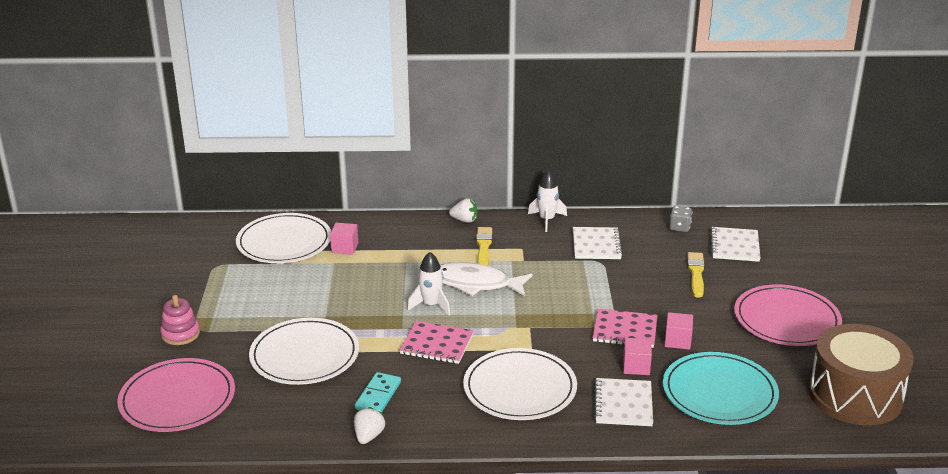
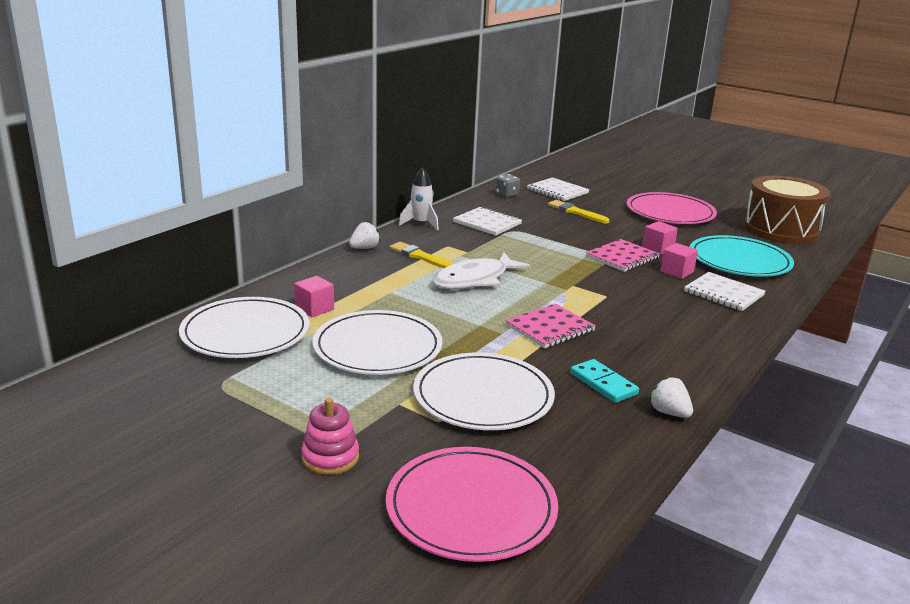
camera: 55 degrees left, 5 degrees down
(431, 305) = (482, 308): white rocket -> none
(520, 388) = (661, 320): white plate -> white plate (377, 347)

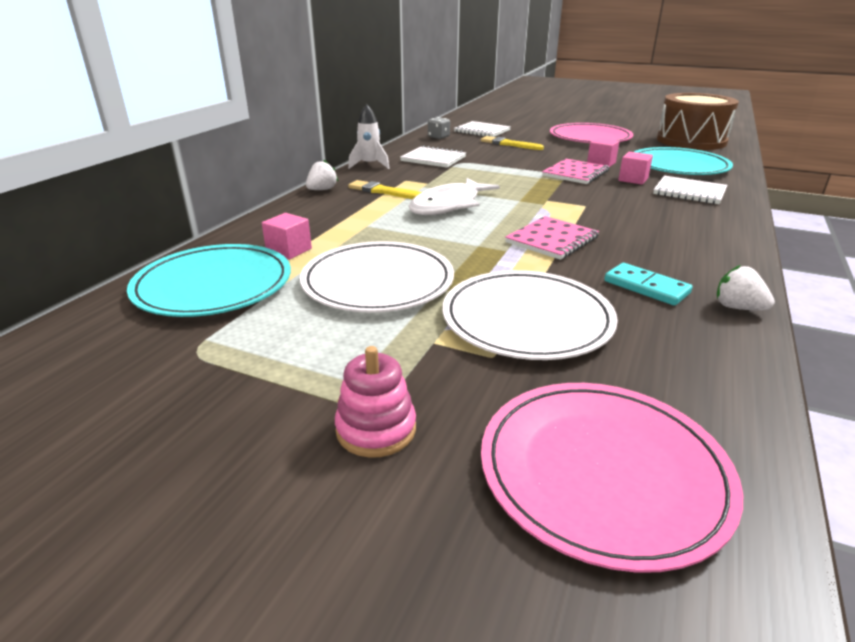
camera: 10 degrees left, 5 degrees up
(245, 332) = (213, 285): white plate -> turquoise plate

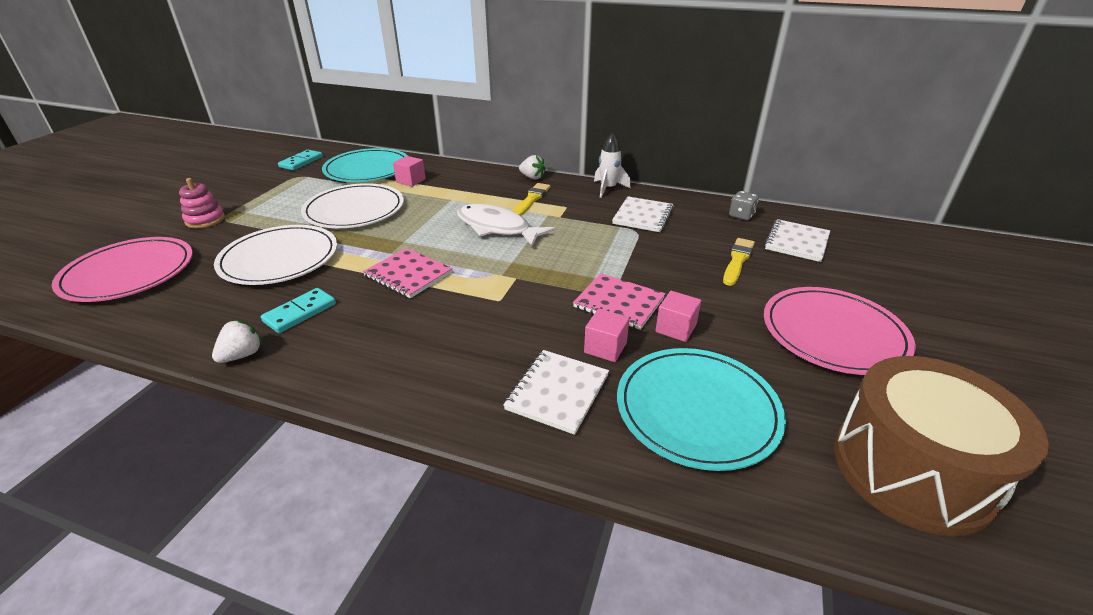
camera: 85 degrees right, 5 degrees up
(106, 359) = (301, 162): none -> turquoise domino

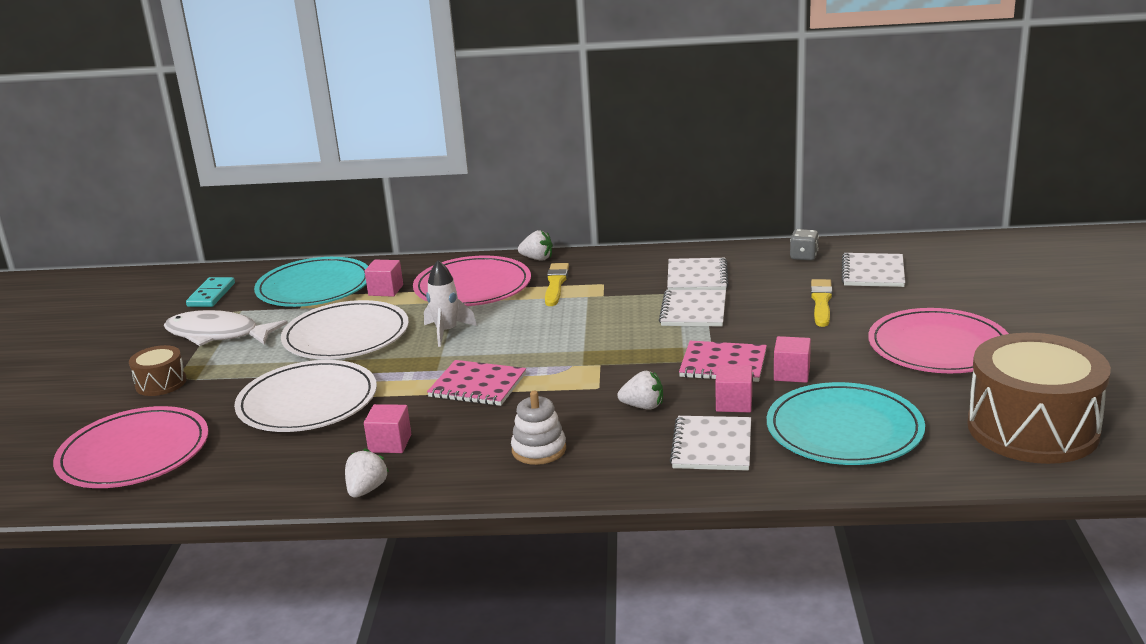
camera: 15 degrees left, 10 degrees down
(205, 220) = (161, 383): pink stacking toy -> brown drum
(300, 313) = (390, 443): turquoise domino -> pink cube
(406, 352) = (539, 450): none -> white stacking toy
(471, 190) = (472, 286): none -> pink plate
(497, 228) = (539, 321): white fish -> white fish (218, 335)
(523, 329) = (643, 406): none -> white strawberry
(608, 189) = (638, 255): white rocket -> white rocket (447, 332)
(623, 245) = (693, 311): none -> white notebook

